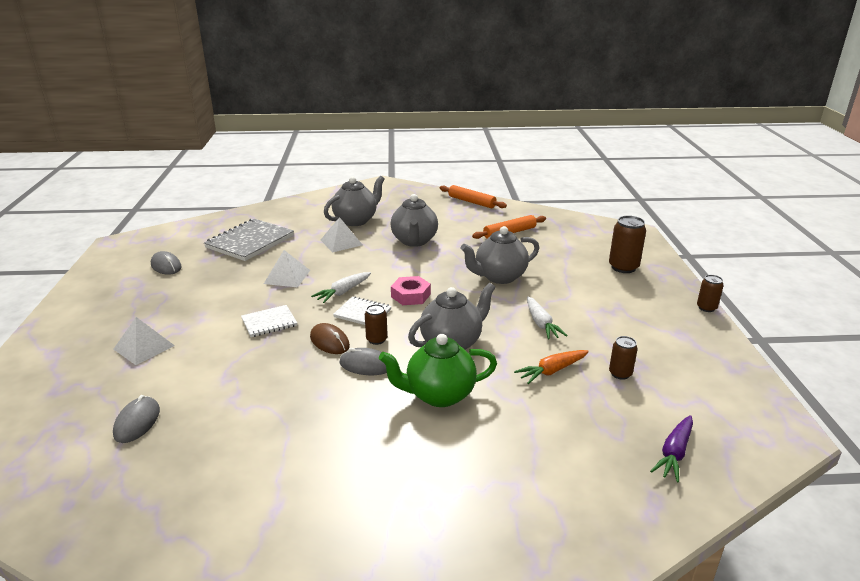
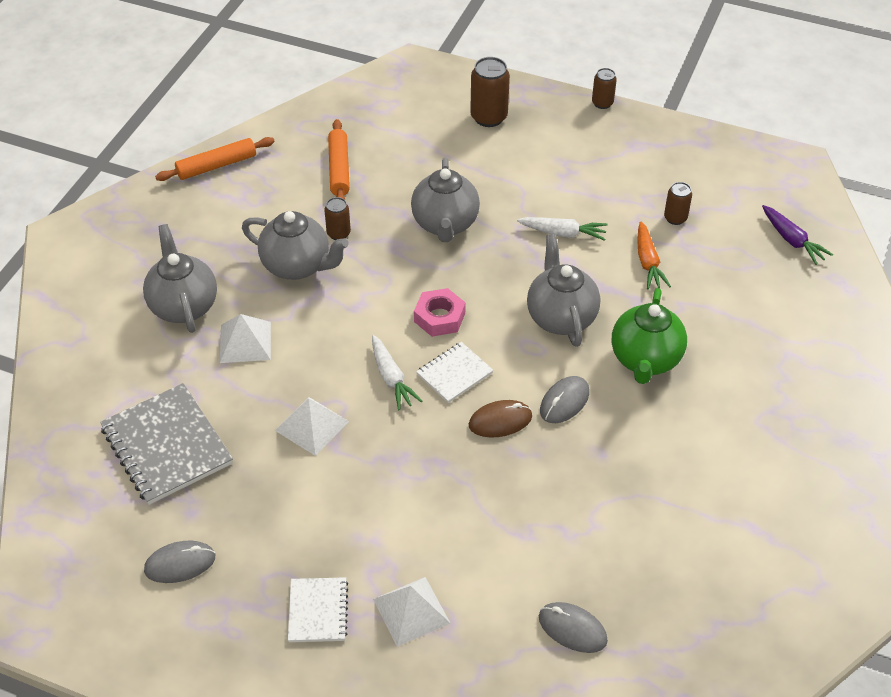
camera: 65 degrees left, 20 degrees up
(269, 322) = (424, 469): white notebook -> white notebook (318, 611)
(376, 339) = (519, 378): brown can -> brown can (338, 233)

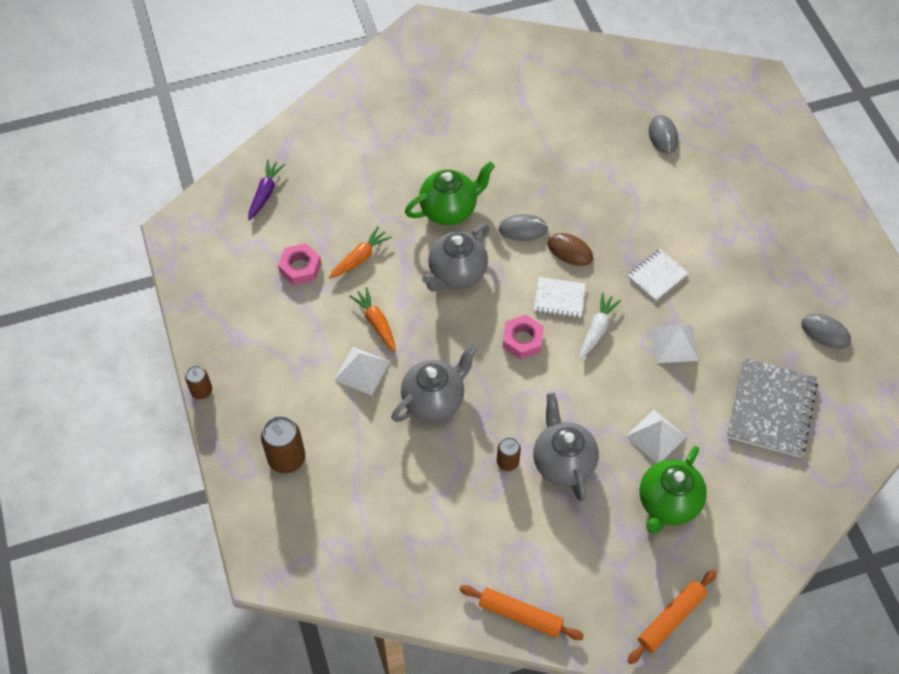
camera: 130 degrees left, 10 degrees up
(183, 306) = (668, 503): grey teapot -> green teapot
(318, 611) = (775, 246): white notebook -> white notebook (657, 276)
(339, 169) = (441, 519): orange rolling pin -> orange rolling pin (671, 619)
(411, 611) = (729, 207): white pyramid -> white pyramid (362, 370)
(563, 233) = (376, 323): white carrot -> orange carrot
(675, 218) = (300, 268): brown can -> pink nut

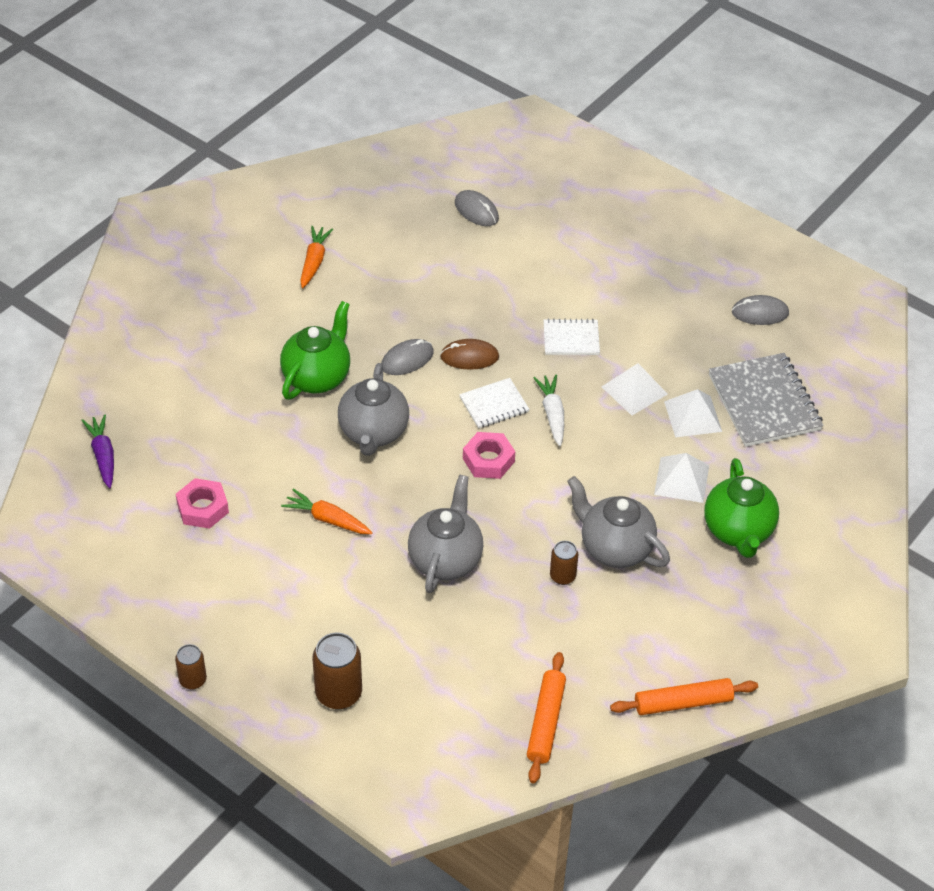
camera: 35 degrees left, 10 degrees down
(360, 258) = (260, 467): orange carrot -> orange carrot (314, 262)
(362, 370) = (349, 571): white pyramid -> white pyramid (693, 416)
(657, 276) = (571, 339): white notebook -> white notebook turned 75 degrees clockwise
(671, 619) = (818, 627): orange rolling pin -> orange rolling pin (546, 722)

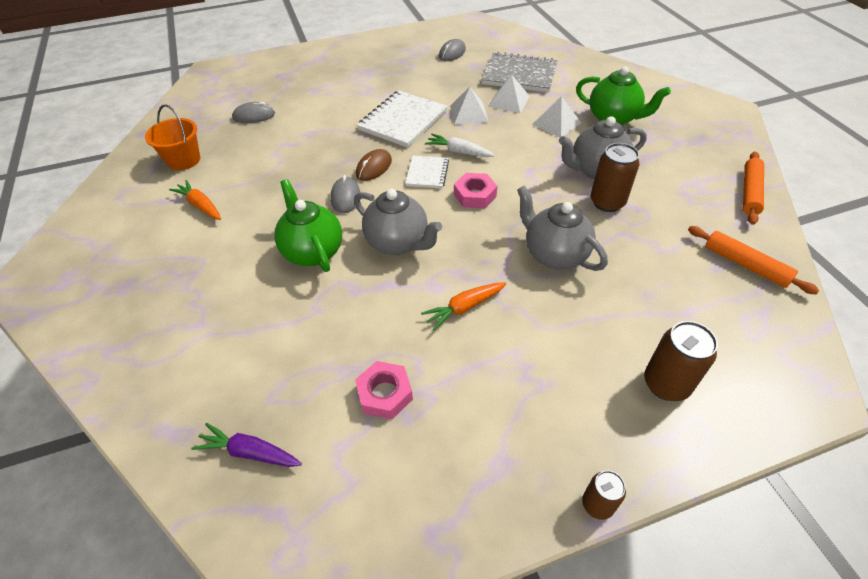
camera: 55 degrees left, 0 degrees up
(364, 205) = (184, 160): none -> orange bucket
(562, 576) = (607, 202): brown can -> brown can, size x1.68
(571, 339) = (403, 121): white notebook -> white notebook, size x1.81

